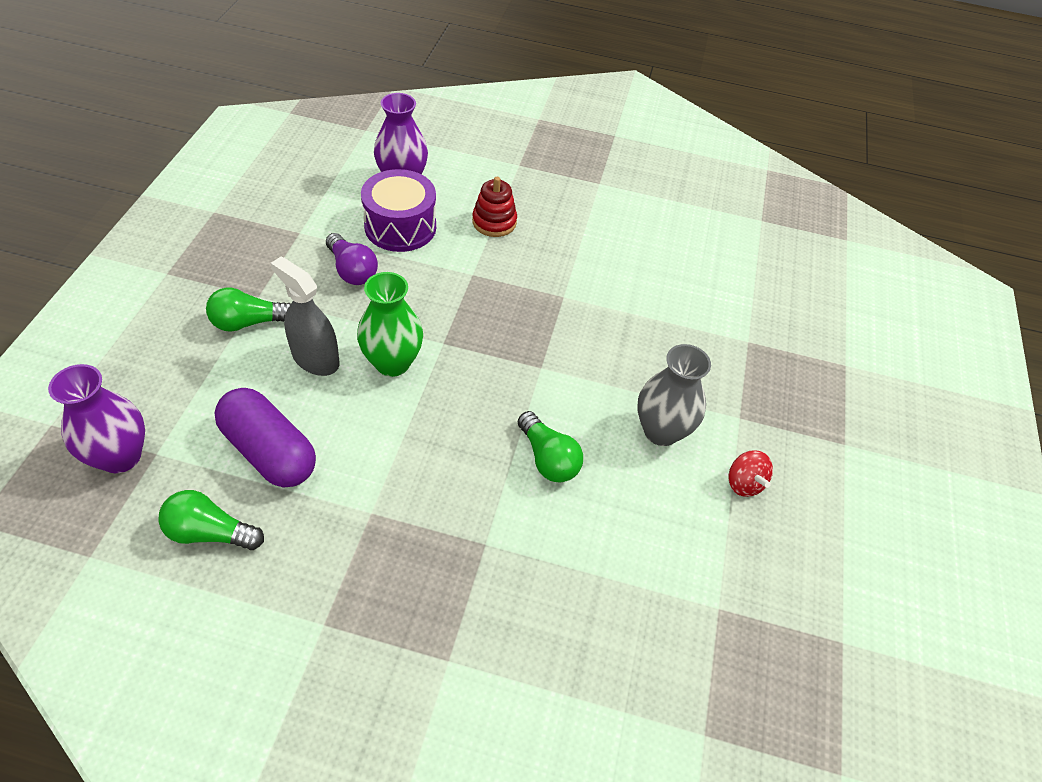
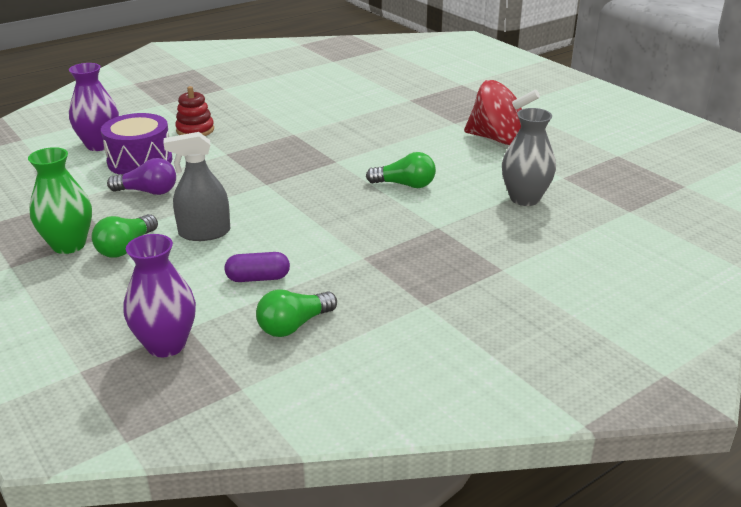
camera: 45 degrees left, 20 degrees down
(269, 451) = (258, 278): purple capsule -> purple capsule, size x0.58
(392, 362) = (254, 206): green vase -> green vase (69, 245)
(661, 431) = (433, 146): grey vase -> grey vase (524, 198)
(744, 483) = (497, 139): red spinning top -> red spinning top, size x2.09

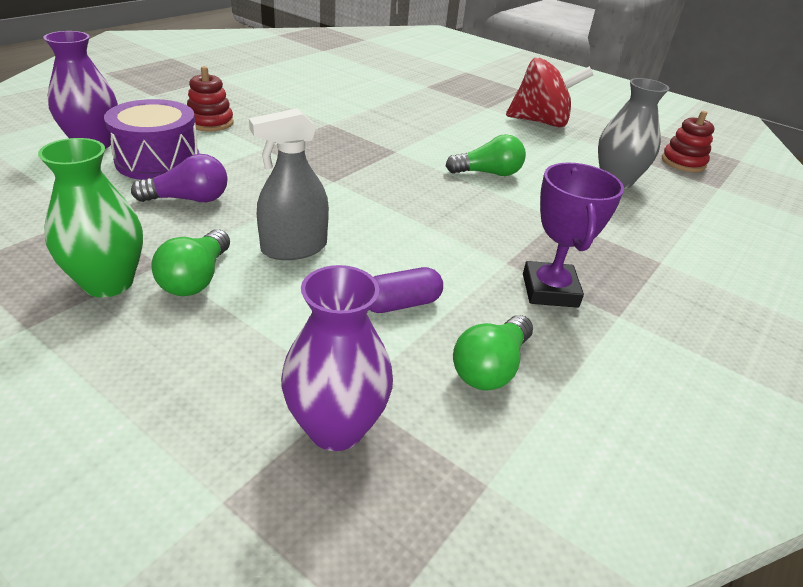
camera: 20 degrees left, 5 degrees up
(382, 281) = (550, 290): none -> purple trophy
(614, 185) = (683, 162): none -> red stacking toy

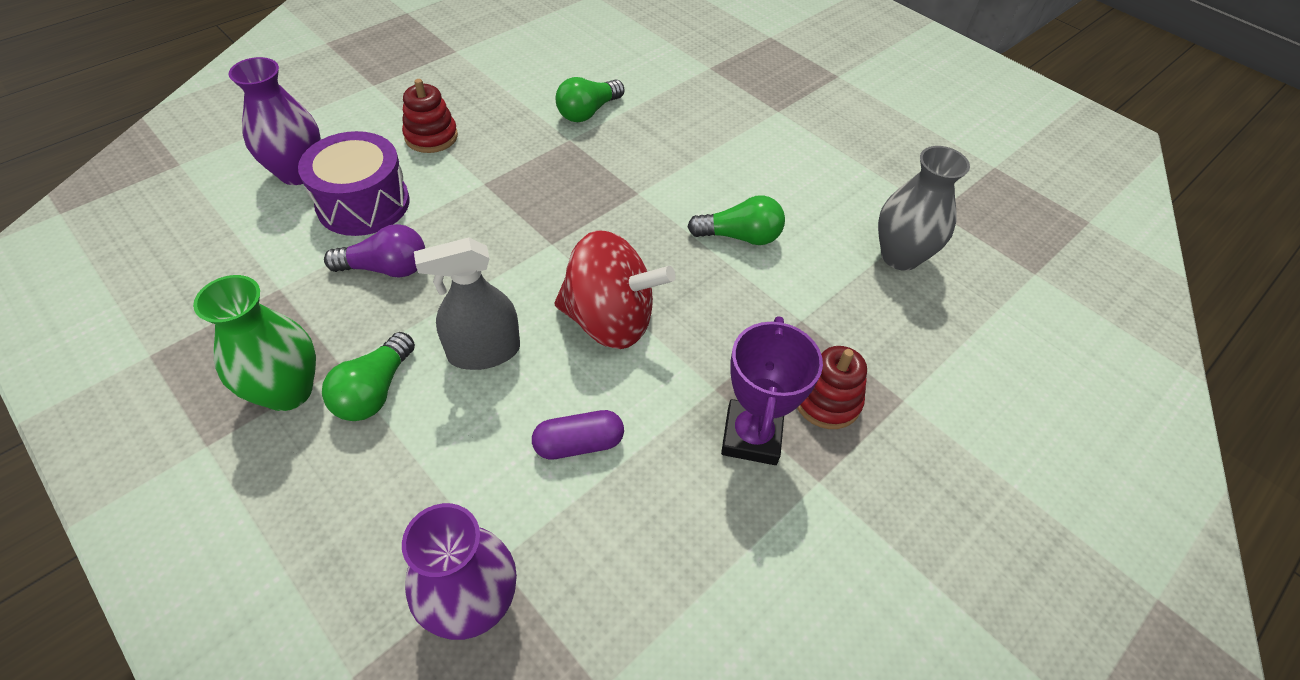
camera: 10 degrees right, 15 degrees up
(490, 368) = (649, 543): green light bulb -> green light bulb (588, 112)
(540, 122) = (839, 141): red spinning top -> red spinning top (610, 320)
(683, 162) = (1005, 224): red stacking toy -> red stacking toy (826, 400)

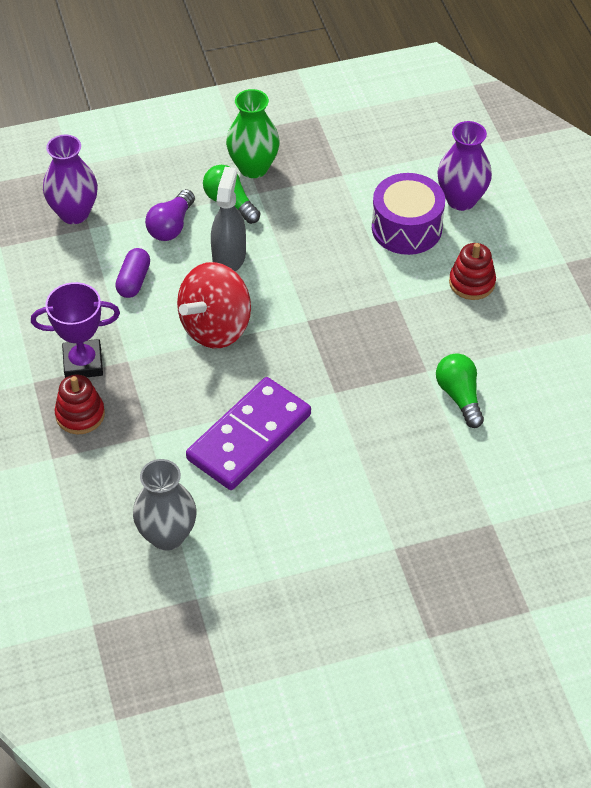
camera: 120 degrees right, 0 degrees up
(386, 268) = (331, 227): purple light bulb -> purple light bulb (171, 226)
(740, 236) = (249, 437): green light bulb -> purple domino
(751, 436) = (83, 363): purple trophy -> purple trophy turned 45 degrees counterclockwise

